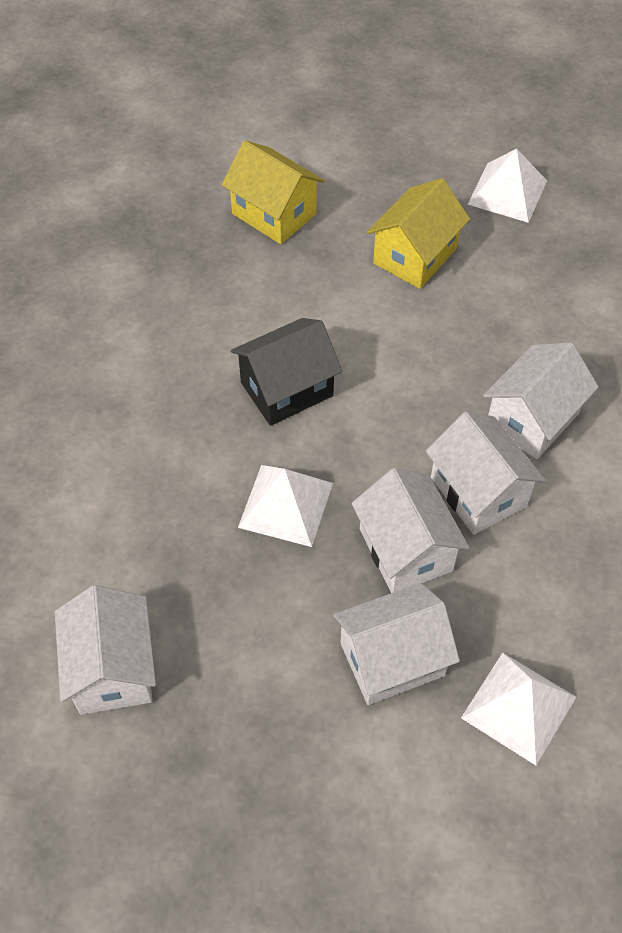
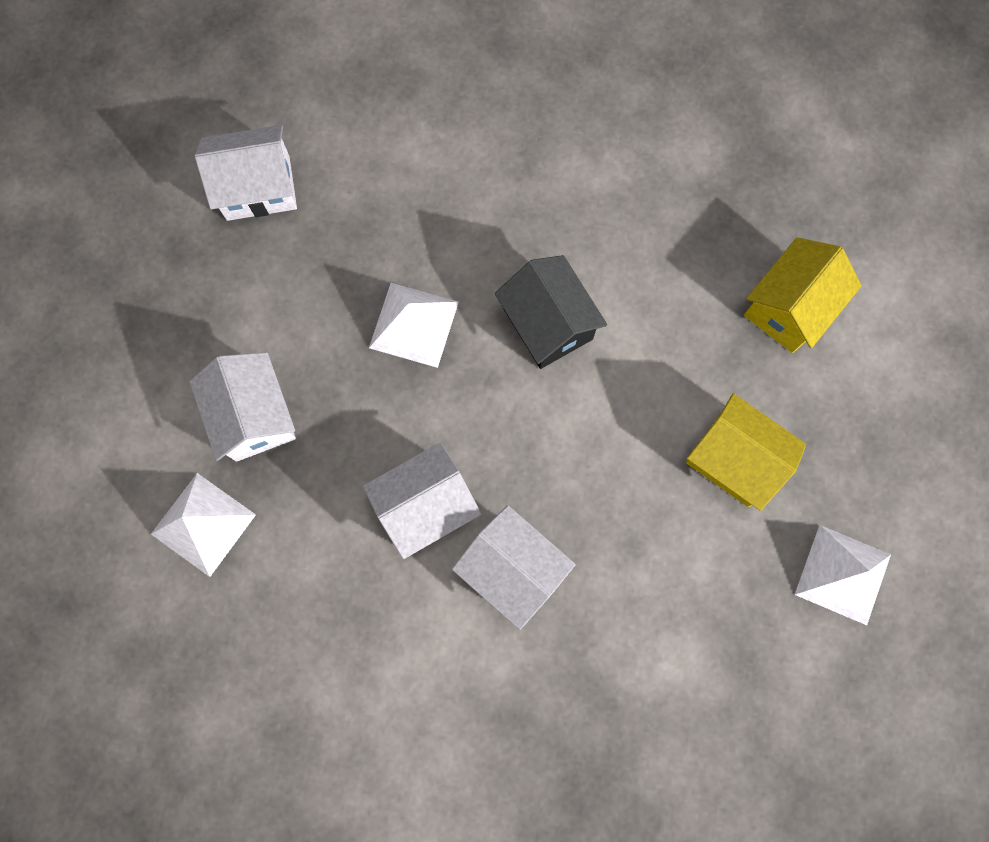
camera: 90 degrees right, 20 degrees up
(405, 550) = (363, 433): white house -> none

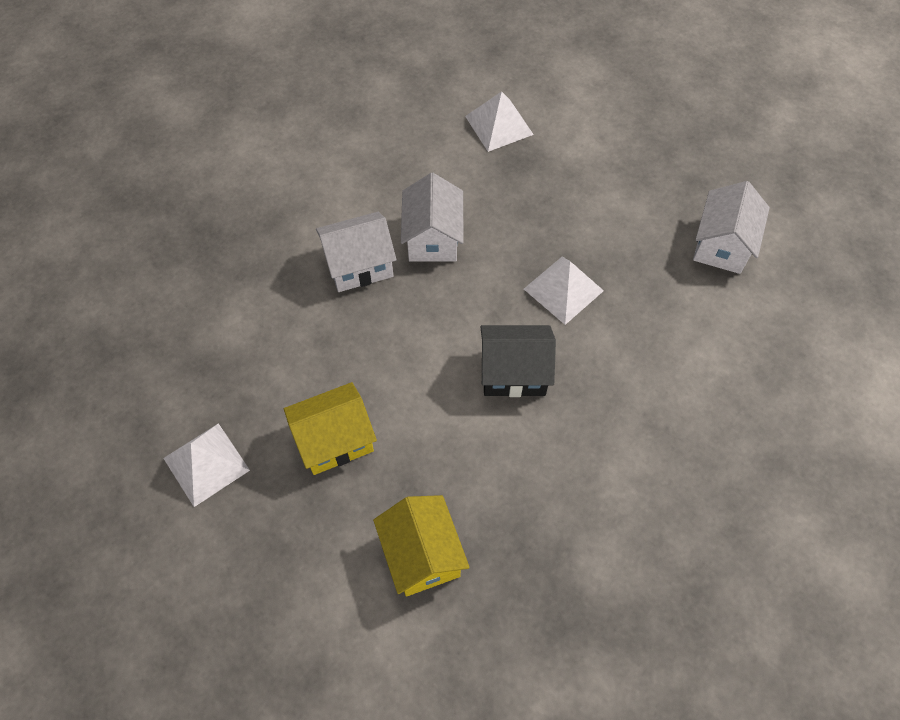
camera: 120 degrees right, 15 degrees down
(254, 416) = (552, 176): white house -> none

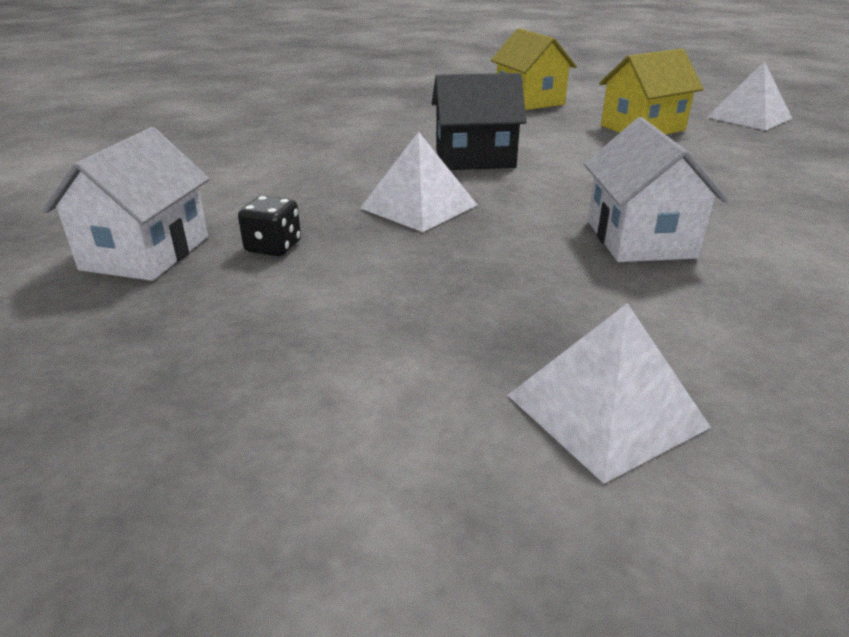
camera: 175 degrees right, 30 degrees down
(359, 265) = (729, 212): white house -> none
(649, 245) = (273, 247): none -> black dice

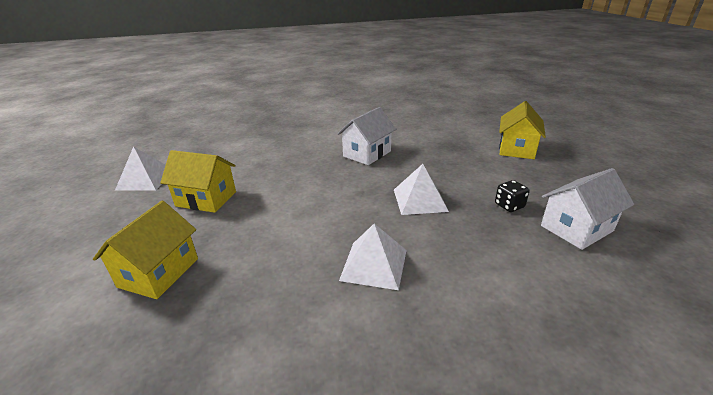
camera: 135 degrees left, 0 degrees up
(351, 418) = (516, 149): none -> yellow house
(475, 158) = (338, 220): black house -> none
(606, 410) = (456, 132): white pyramid -> white pyramid (374, 264)

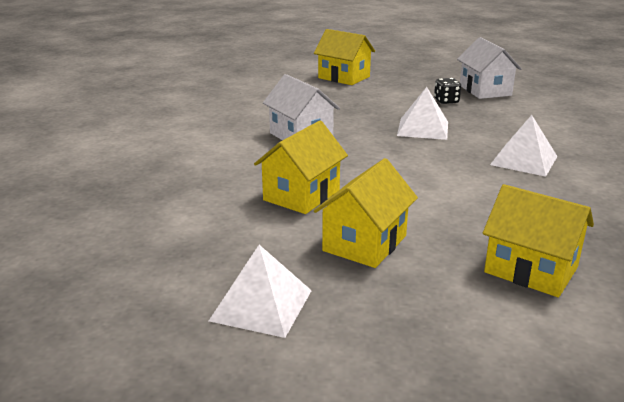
camera: 75 degrees left, 5 degrees down
(271, 169) = (301, 195): none -> yellow house

